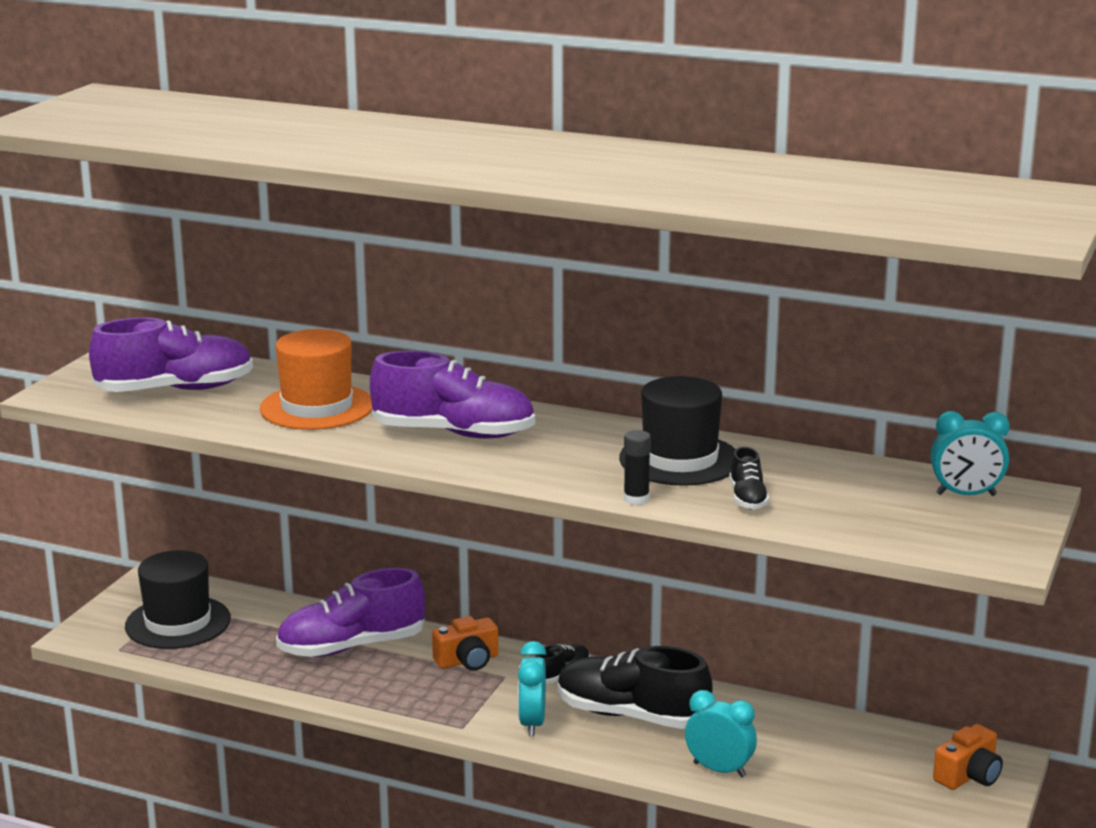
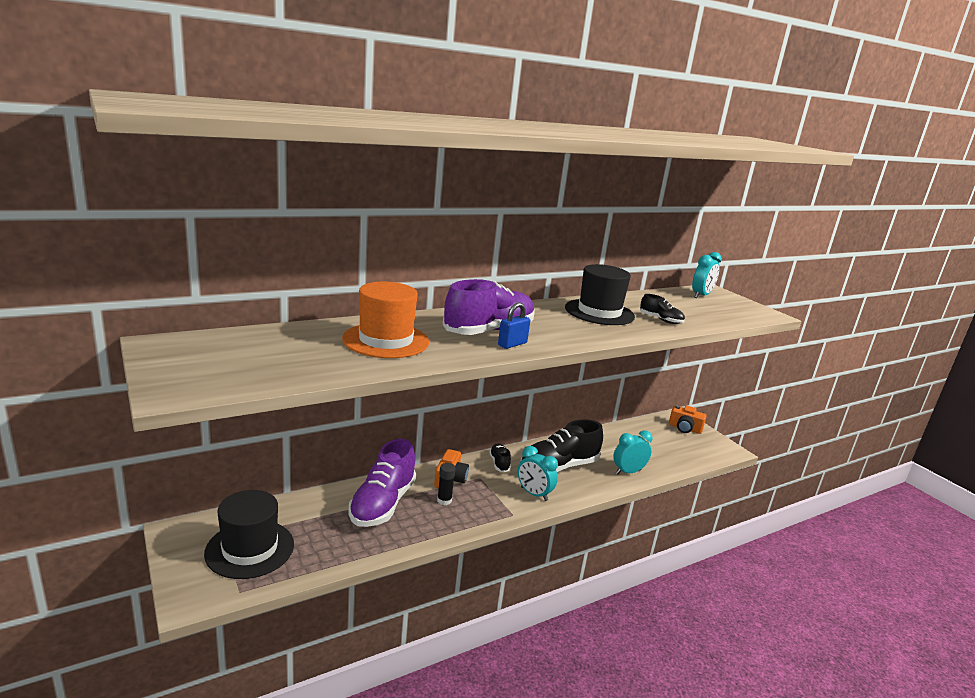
camera: 55 degrees left, 0 degrees up
(175, 390) = (267, 359): purple shoe -> none
(438, 455) = (512, 344): none -> blue padlock
(636, 499) = (634, 335): black glue stick -> black glue stick (444, 500)
(968, 776) = (684, 428): orange camera -> orange camera turned 120 degrees clockwise

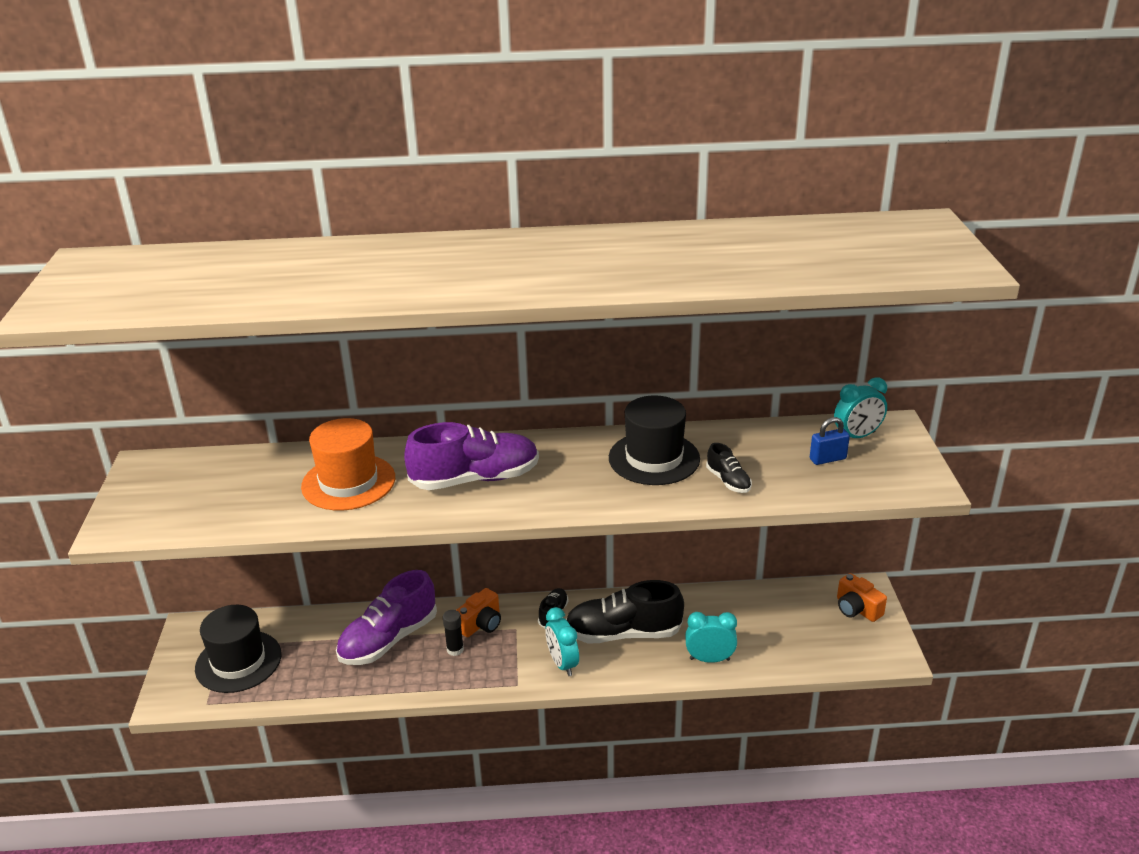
camera: 30 degrees right, 10 degrees up
(512, 344) = (481, 504): blue padlock -> blue padlock (827, 459)

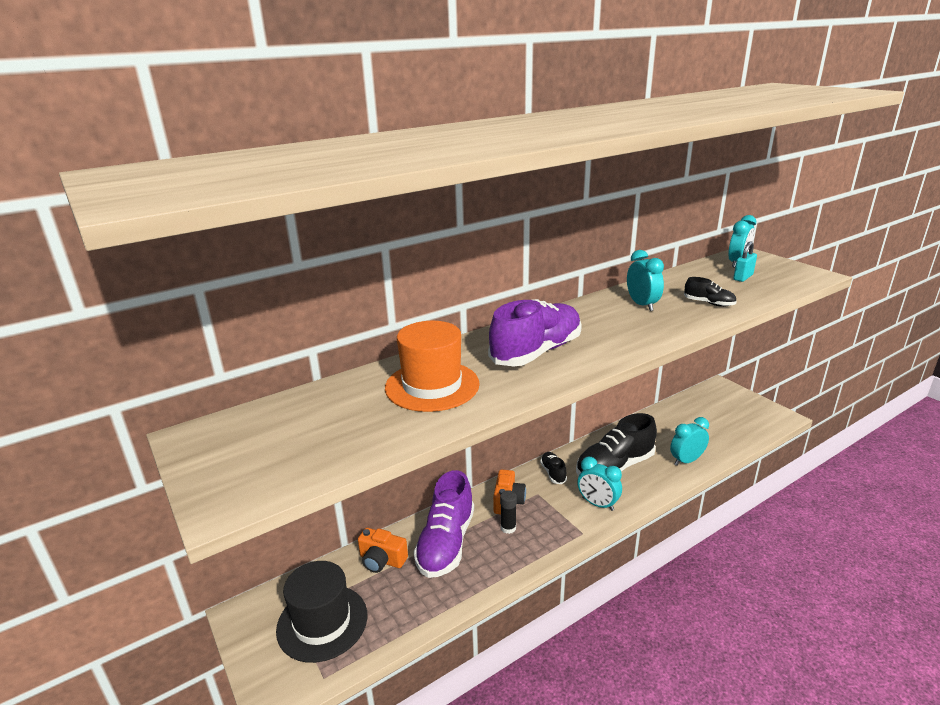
camera: 30 degrees left, 5 degrees down
(654, 458) = (642, 305): black hat -> turquoise clock
(827, 459) = (743, 277): blue padlock -> turquoise padlock
(857, 609) = (729, 399): orange camera -> orange camera (382, 560)

